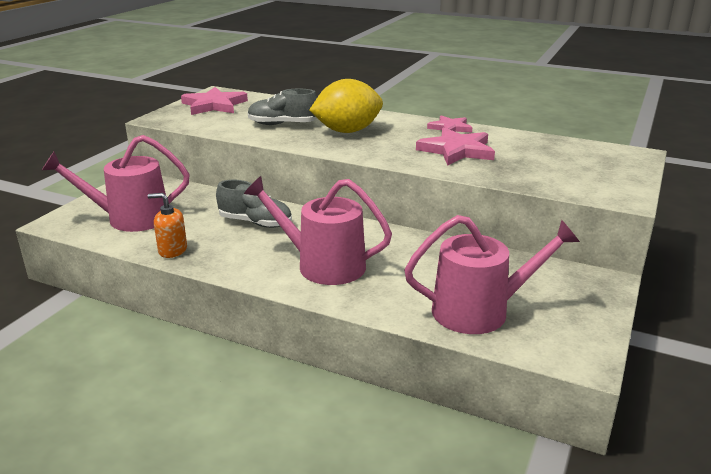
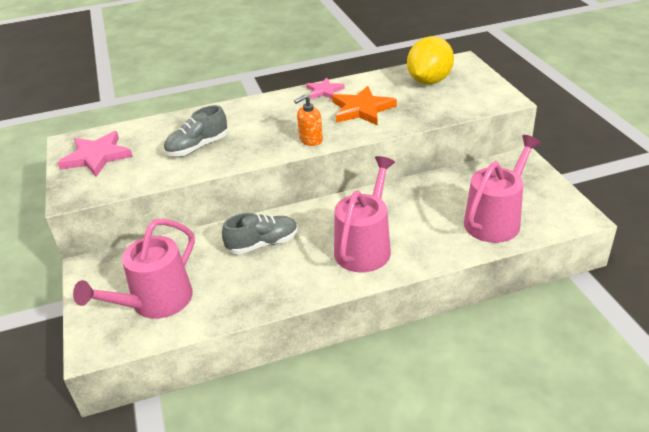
camera: 40 degrees left, 10 degrees up
(172, 250) = (243, 305): orange soap dispenser -> orange soap dispenser (310, 140)
(323, 265) = (365, 247): pink watering can -> pink watering can turned 135 degrees clockwise
(347, 131) = (259, 129): yellow lemon -> yellow lemon (429, 81)
(457, 150) = (362, 109): pink star -> orange star

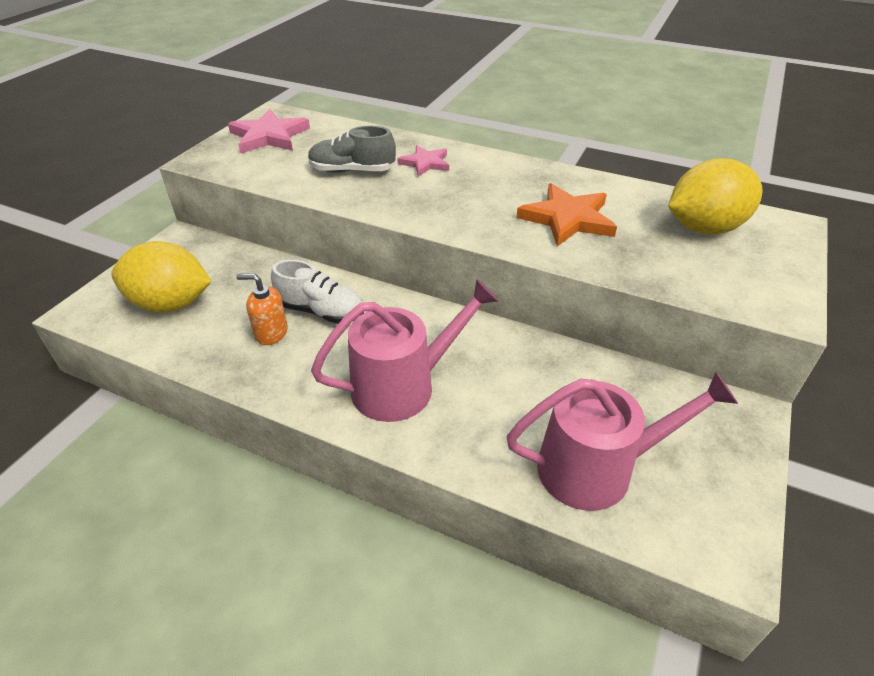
camera: 40 degrees right, 5 degrees up
(156, 302) = (171, 304): pink watering can -> yellow lemon
(263, 244) = (321, 311): grey shoe -> white shoe
(310, 140) = (460, 222): orange soap dispenser -> orange soap dispenser (271, 333)
(324, 91) = (557, 177): pink star -> pink star (425, 163)

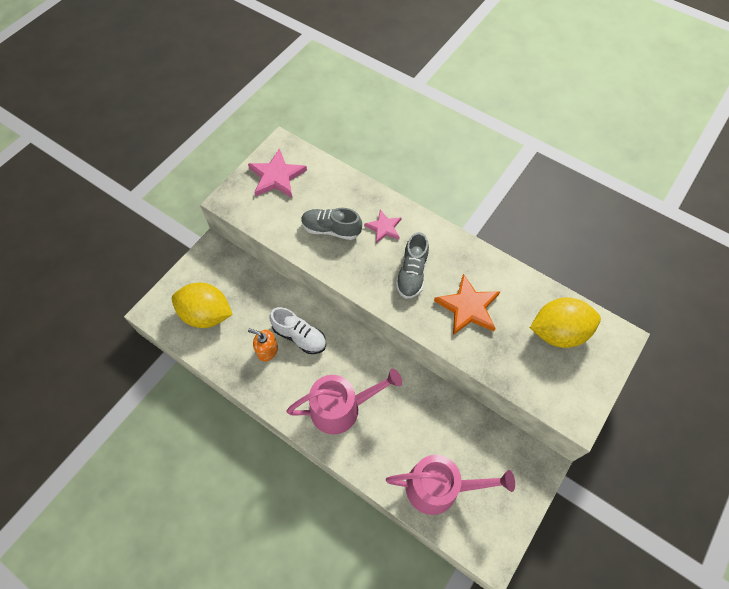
camera: 10 degrees right, 20 degrees up
(476, 197) = (412, 273): none -> grey shoe

